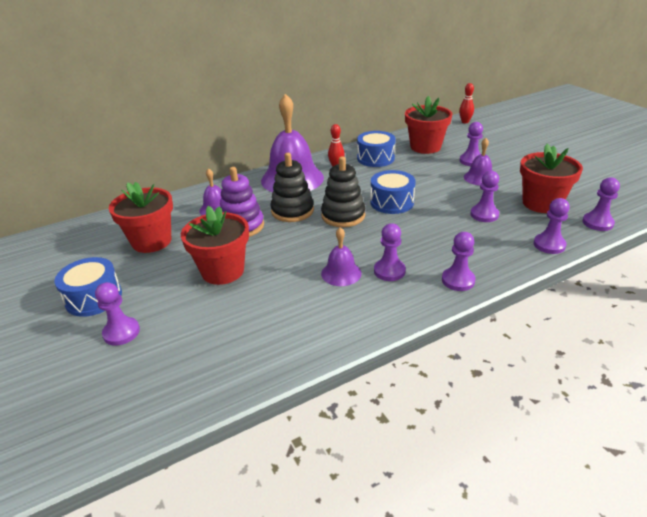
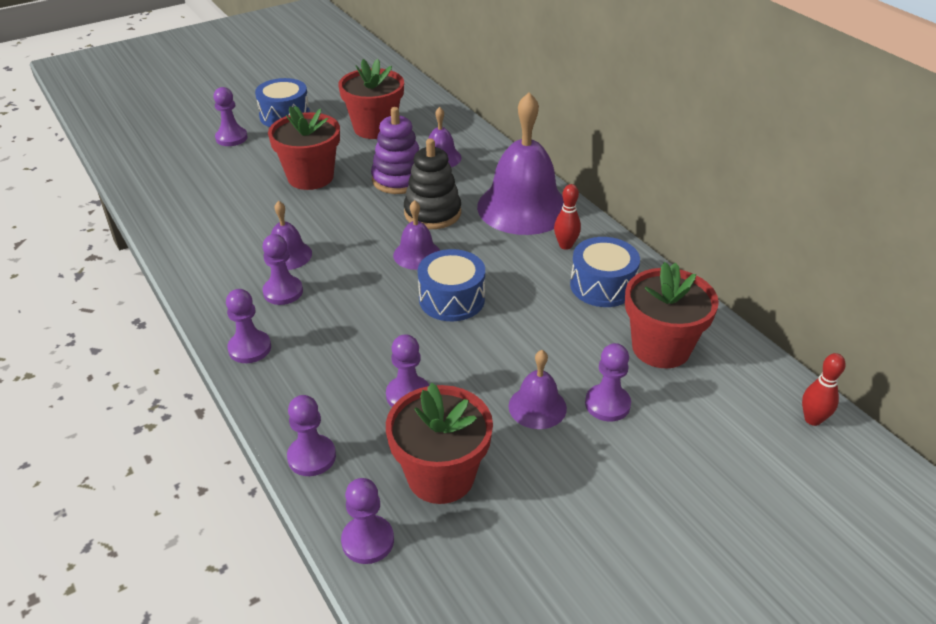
camera: 85 degrees right, 5 degrees up
(343, 216) = (417, 254): black stacking toy -> purple bell

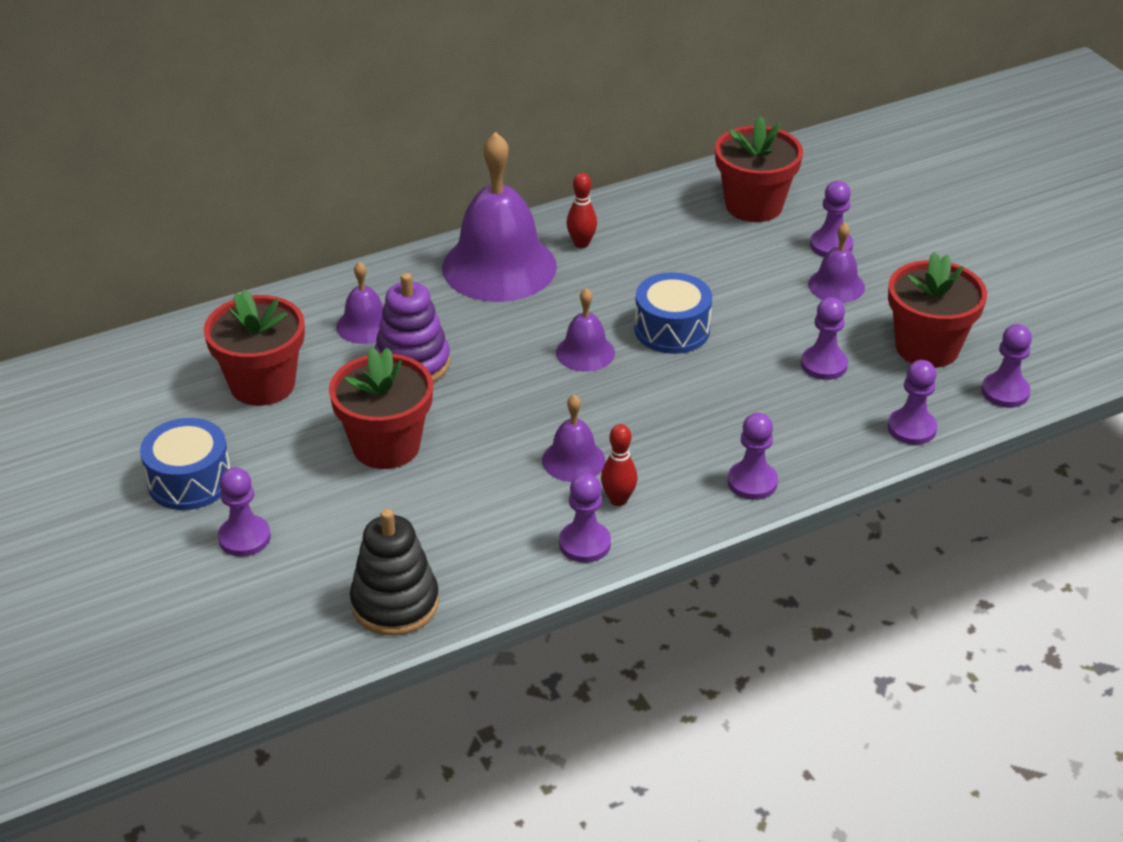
camera: 85 degrees left, 0 degrees up
(283, 292) = (649, 460): purple pawn -> purple pawn (584, 544)
(432, 213) = (498, 337): black stacking toy -> black stacking toy (395, 603)
(602, 286) = (656, 227): blue drum -> none
(812, 419) = (844, 144): red bowling pin -> red bowling pin (618, 500)

